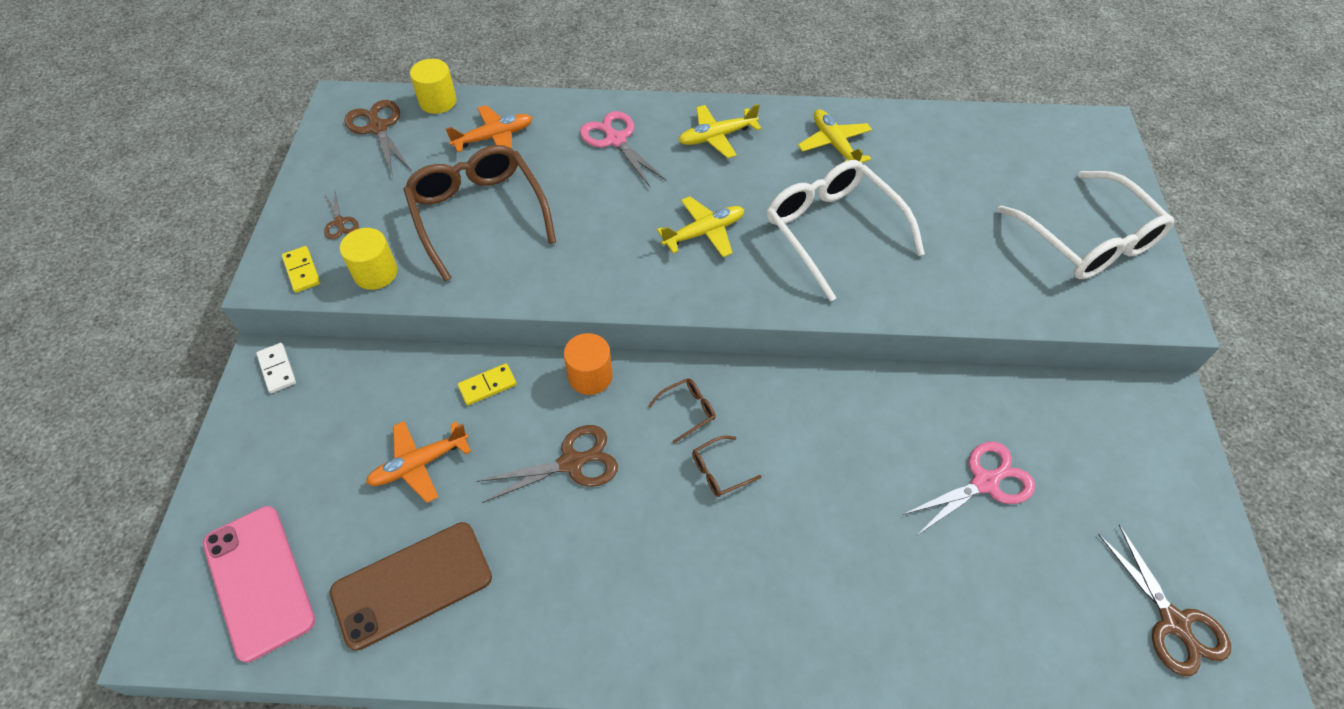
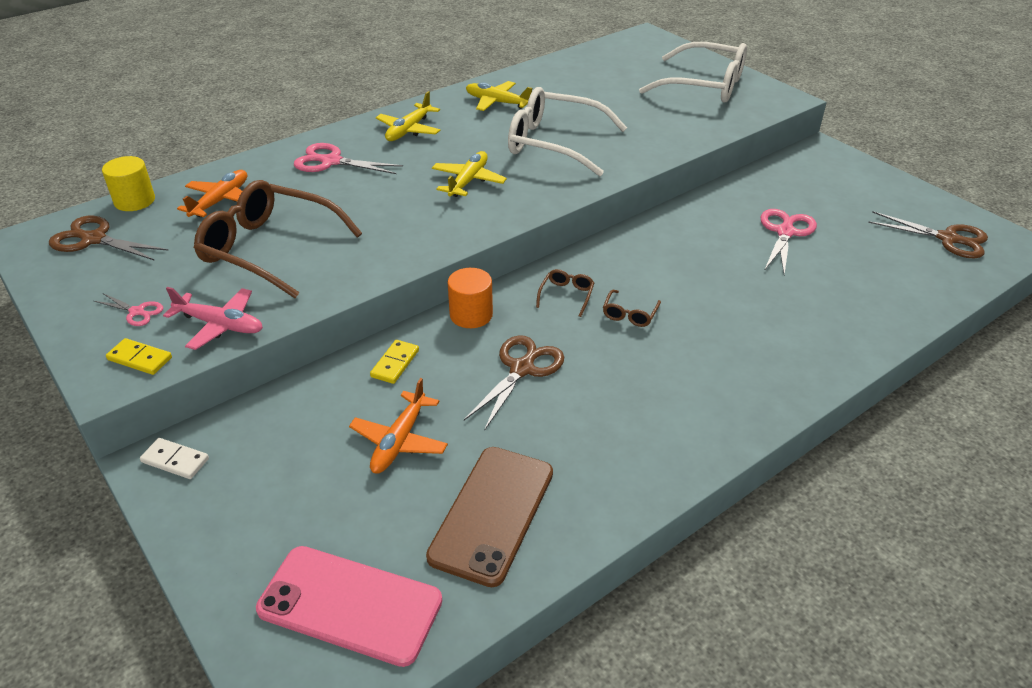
camera: 40 degrees left, 15 degrees down
(339, 222) = (137, 312): brown scissors -> pink scissors
(375, 273) = (220, 325): yellow cylinder -> pink plane

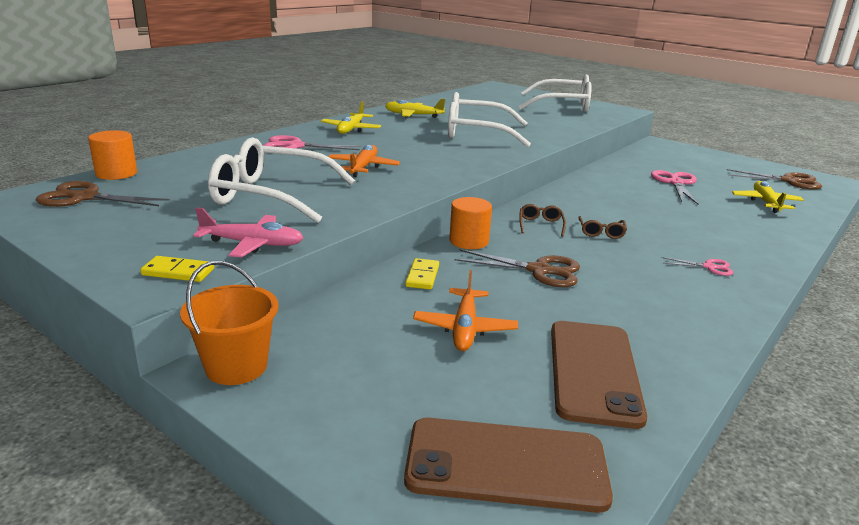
camera: 15 degrees left, 15 degrees down
(134, 201) = (116, 173): yellow cylinder -> orange cylinder
(137, 312) = (157, 241): pink scissors -> pink scissors (709, 267)
(175, 460) = (236, 366): white domino -> orange bucket
(220, 201) = (204, 170): orange plane -> orange plane (363, 168)
(270, 249) = (272, 195): brown glasses -> white glasses
(350, 605) = (506, 464): pink phone -> brown phone
(468, 181) = (423, 153): yellow plane -> yellow plane (766, 203)
(522, 368) = (540, 270): brown scissors -> brown scissors turned 90 degrees clockwise

